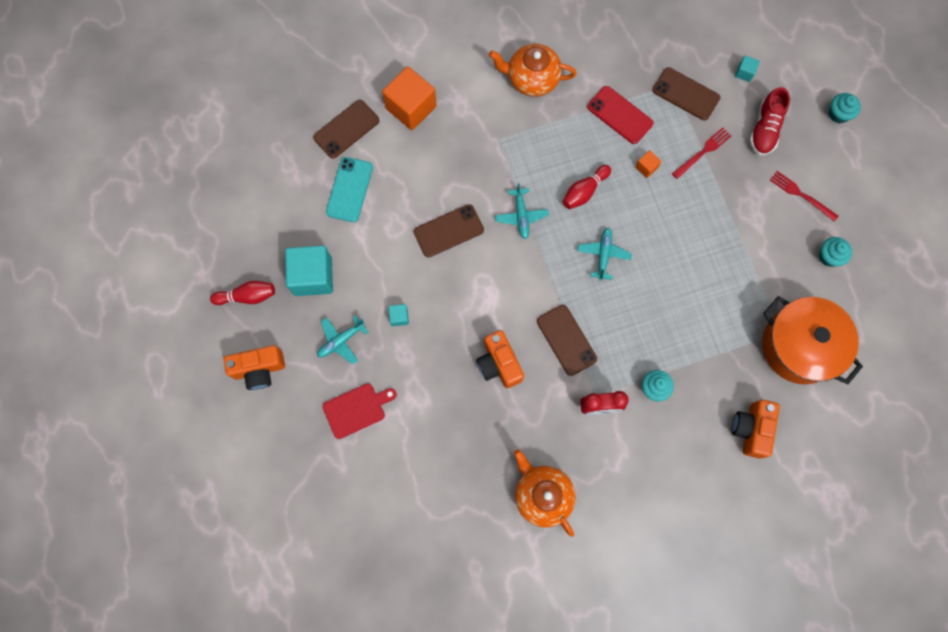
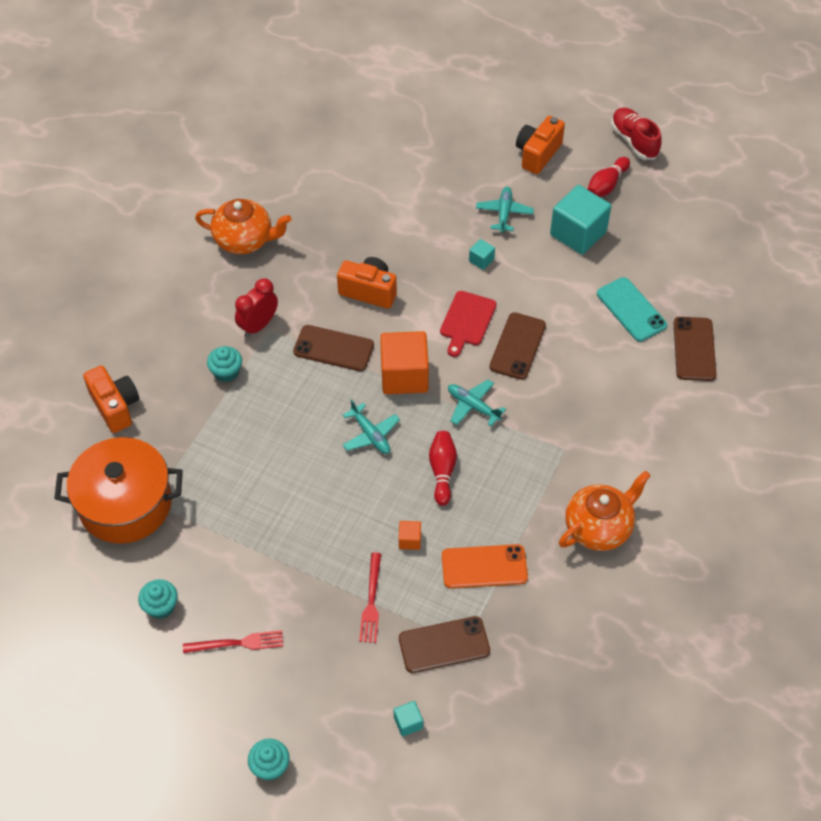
camera: 135 degrees right, 20 degrees down
(356, 409) = (440, 185): red cutting board -> red cutting board (467, 321)
(411, 107) = (667, 410): orange cube -> orange cube (404, 376)
(620, 115) = (484, 567): red phone -> orange phone
(765, 129) = (332, 679): red shoe -> red shoe (634, 141)

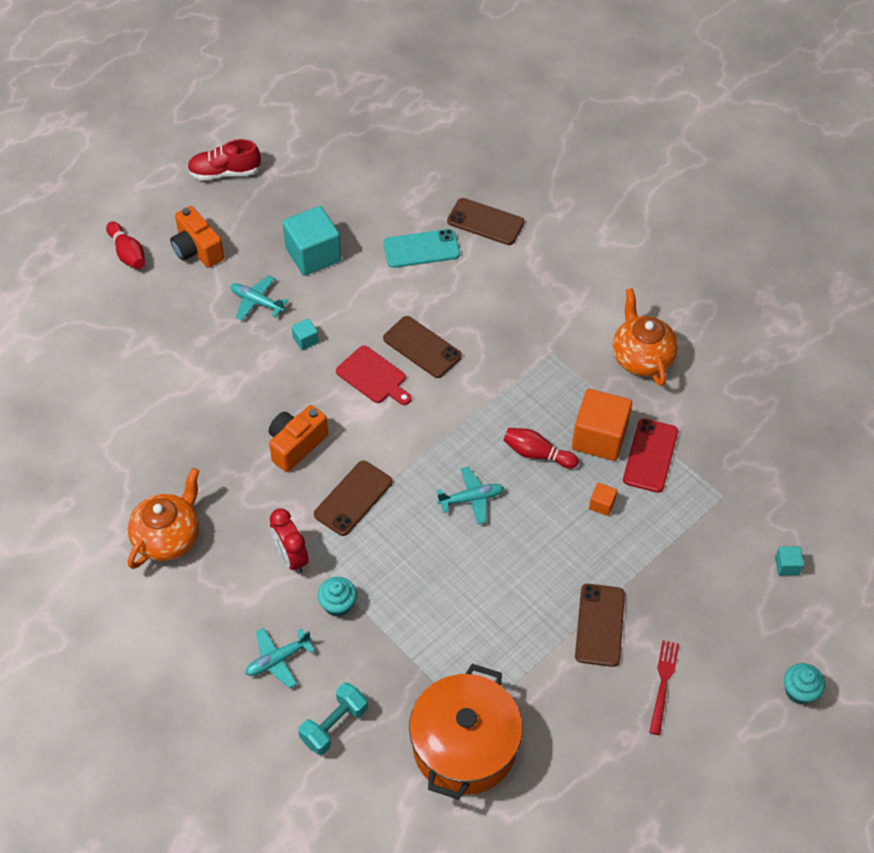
camera: 70 degrees left, 0 degrees up
(115, 406) = (334, 725): orange camera -> turquoise dumbbell
(161, 606) = (599, 743): turquoise cupcake -> none
(371, 601) = (655, 556): red fork -> none
(404, 376) = (414, 449): orange cube -> orange cube (599, 437)
(444, 645) = (719, 513): brown phone -> brown phone (600, 625)
(473, 406) = (474, 405): turquoise plane -> turquoise plane (278, 660)
(484, 567) = (650, 455): orange phone -> red phone
(606, 185) = (267, 213): red bowling pin -> red bowling pin (128, 253)

